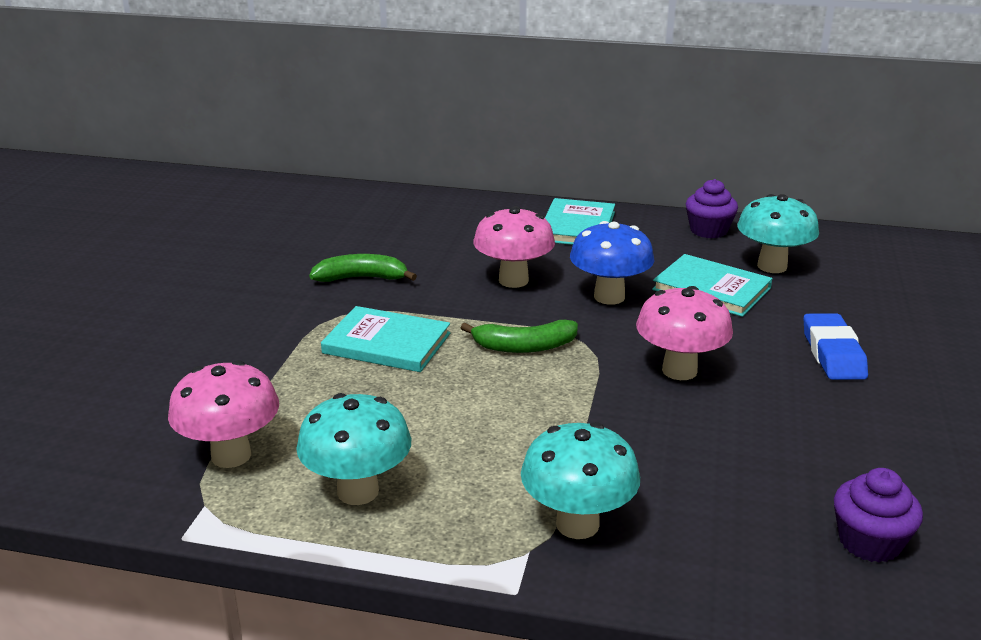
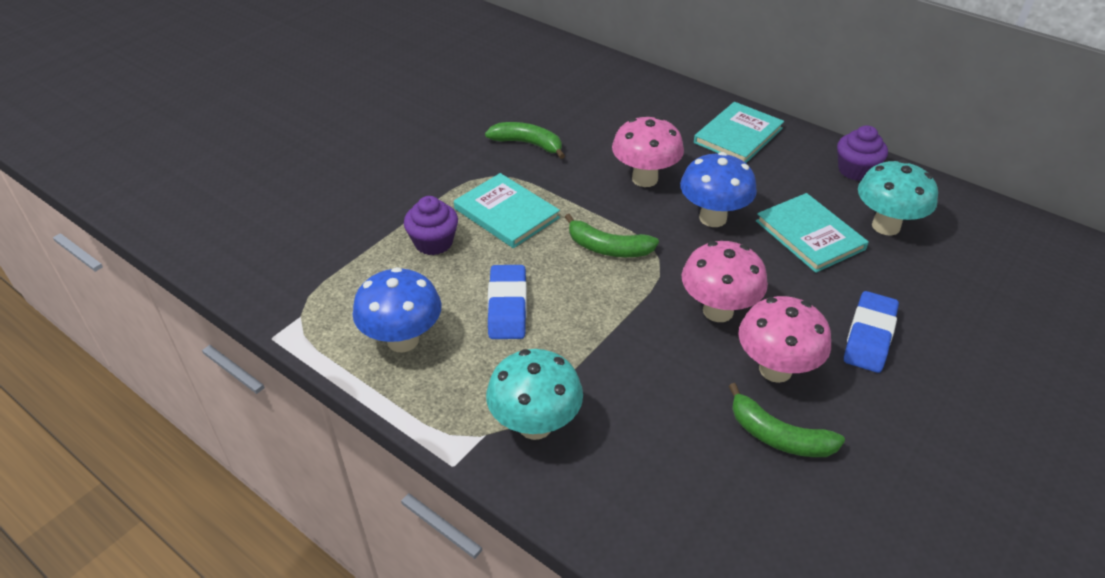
camera: 25 degrees right, 15 degrees up
(231, 455) = (340, 280): pink mushroom -> pink mushroom (775, 369)
(358, 491) = (403, 340): turquoise mushroom -> blue mushroom
(457, 426) = (507, 307): none -> blue eraser
(824, 456) = (778, 436): none -> green banana
(869, 542) = (752, 529): purple cupcake -> purple cupcake (433, 242)

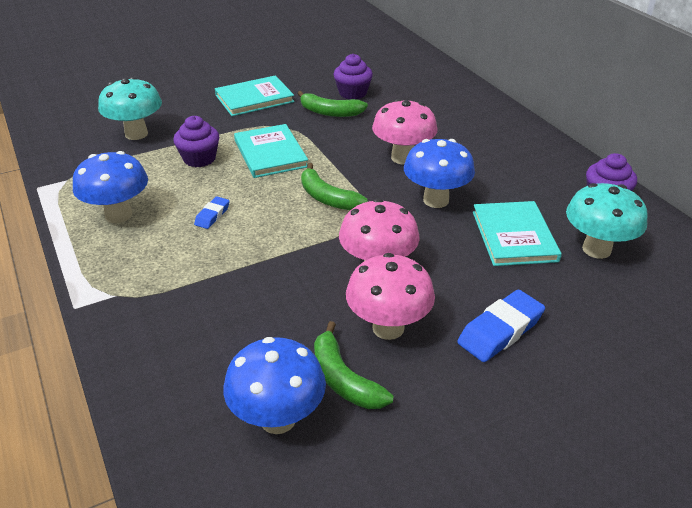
camera: 25 degrees right, 5 degrees down
(507, 307) = (212, 215): blue eraser -> blue eraser, size x0.56
(528, 144) = (330, 112): green banana -> green banana turned 150 degrees clockwise
(532, 114) = (352, 93): none -> purple cupcake
(535, 425) = (157, 301): turquoise mushroom -> turquoise mushroom (136, 134)
(738, 135) = (514, 146): turquoise book -> turquoise book (254, 98)
(753, 499) = (278, 419): none -> blue mushroom

